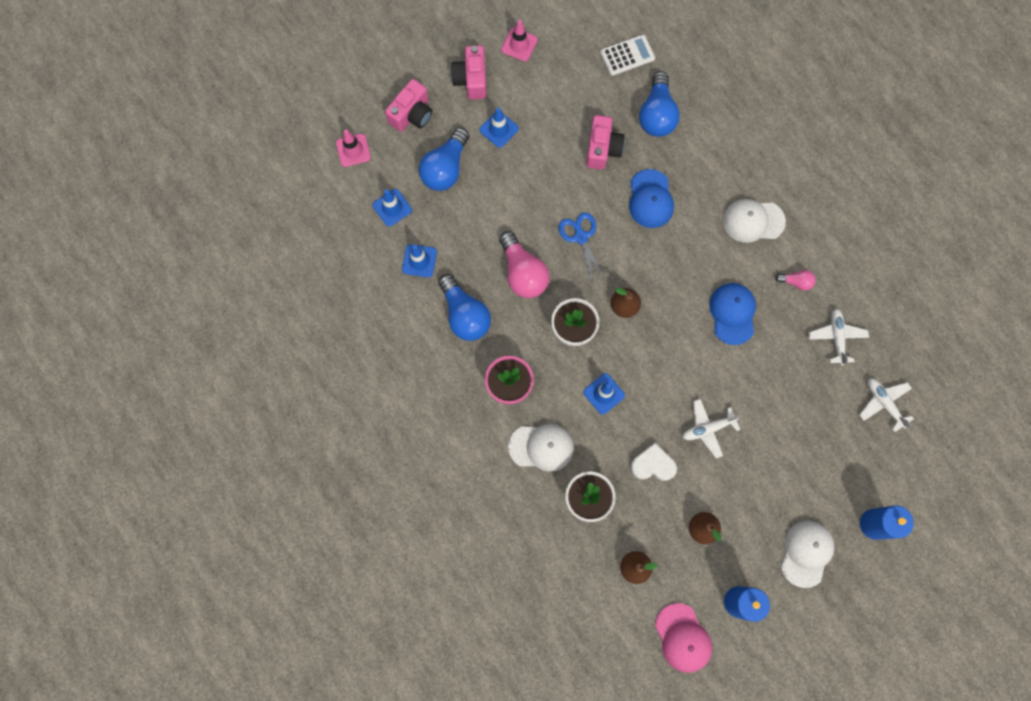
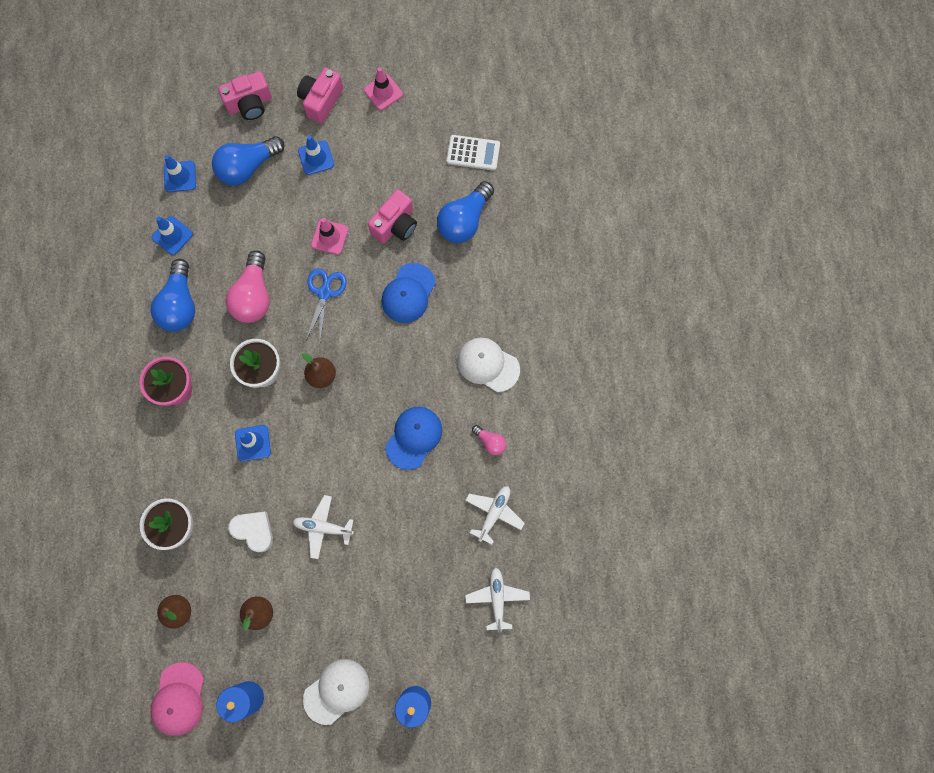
camera: 30 degrees right, 0 degrees up
(353, 150) = (180, 108): pink traffic cone -> pink traffic cone (329, 237)
(541, 447) = (168, 458): white cap -> none

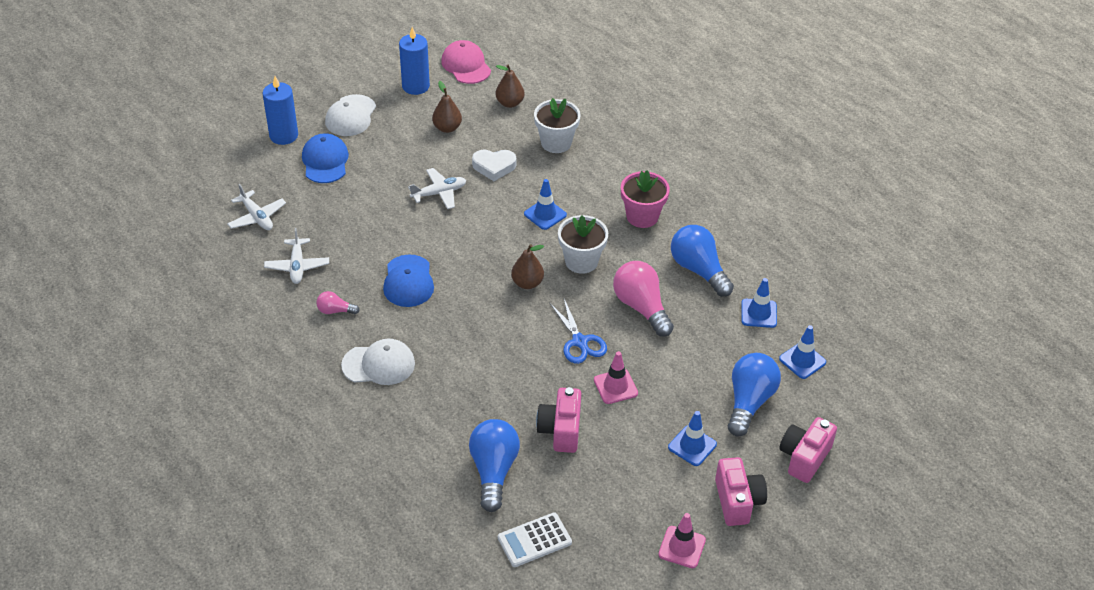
camera: 145 degrees right, 30 degrees down
(408, 293) = (500, 381): blue cap -> blue cap (325, 161)

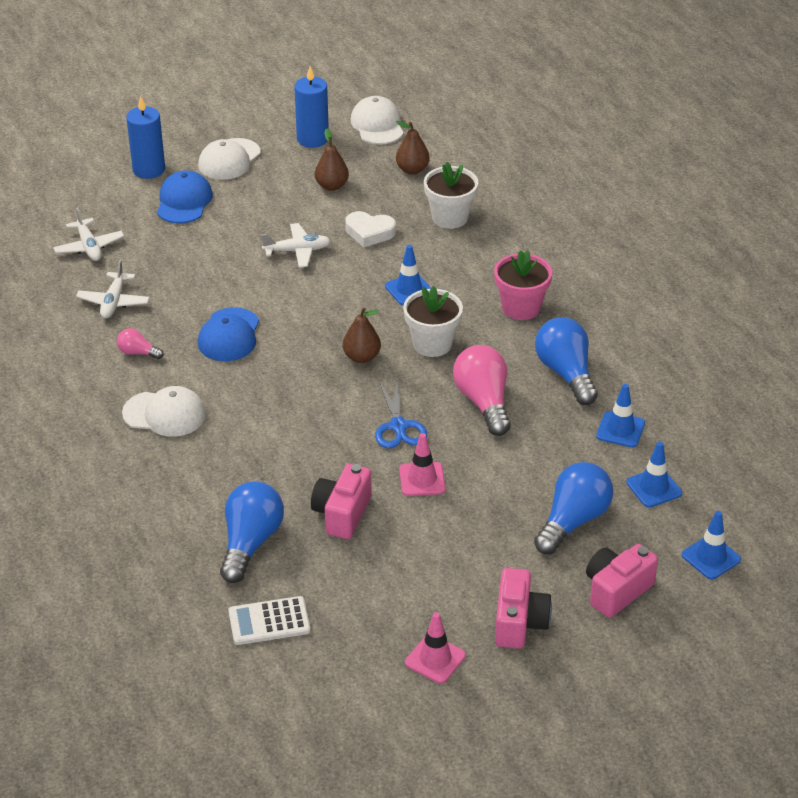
camera: 15 degrees right, 5 degrees down
(466, 65) = (377, 125): pink cap -> white cap
(692, 446) = (488, 556): blue traffic cone -> blue traffic cone (711, 557)

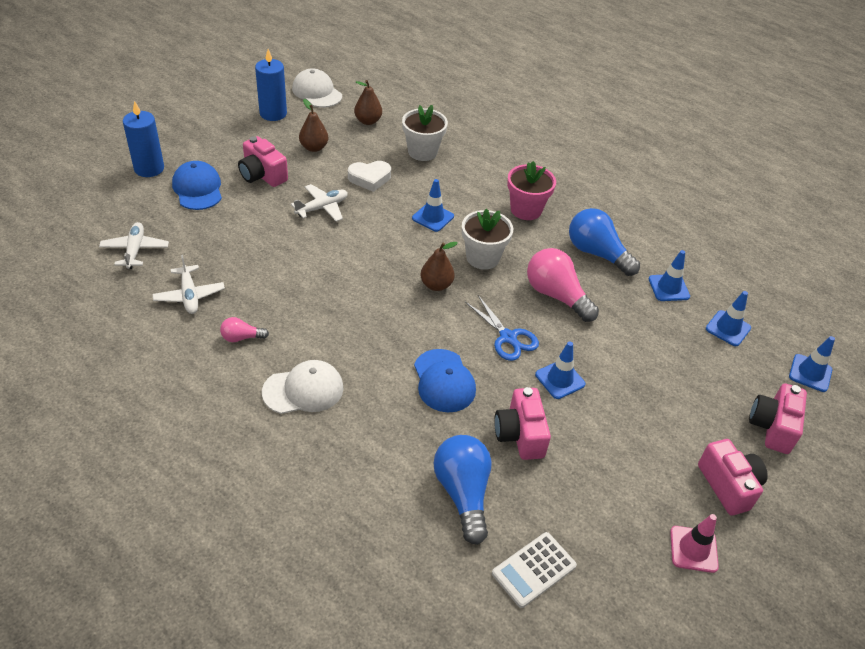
camera: 30 degrees left, 5 degrees up
(89, 247) = (135, 250): white plane -> white plane turned 135 degrees counterclockwise
(229, 159) = (214, 145): white cap -> none
(229, 335) = (313, 297): blue cap -> blue cap (444, 381)
(258, 203) = (262, 175): none -> pink camera
(422, 479) = (560, 379): pink traffic cone -> blue traffic cone
(573, 521) = (696, 376): blue light bulb -> none

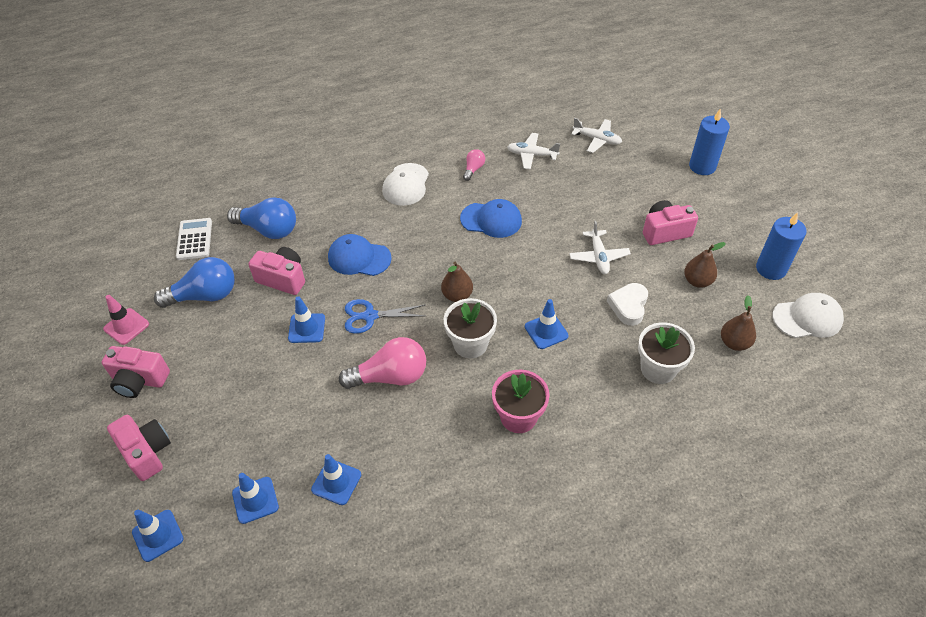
camera: 125 degrees right, 5 degrees up
(197, 189) = (661, 187): blue cap -> blue cap (491, 220)
(596, 253) = (420, 445): blue light bulb -> blue light bulb (205, 295)

